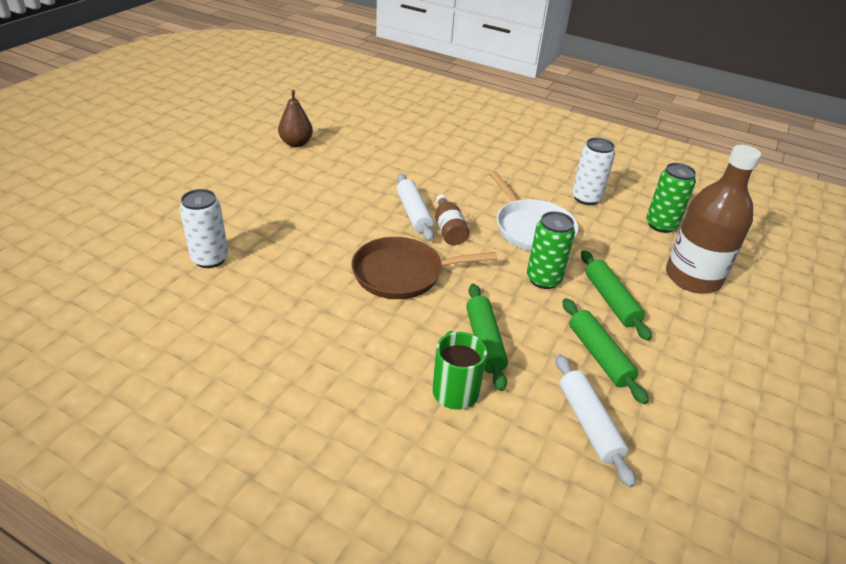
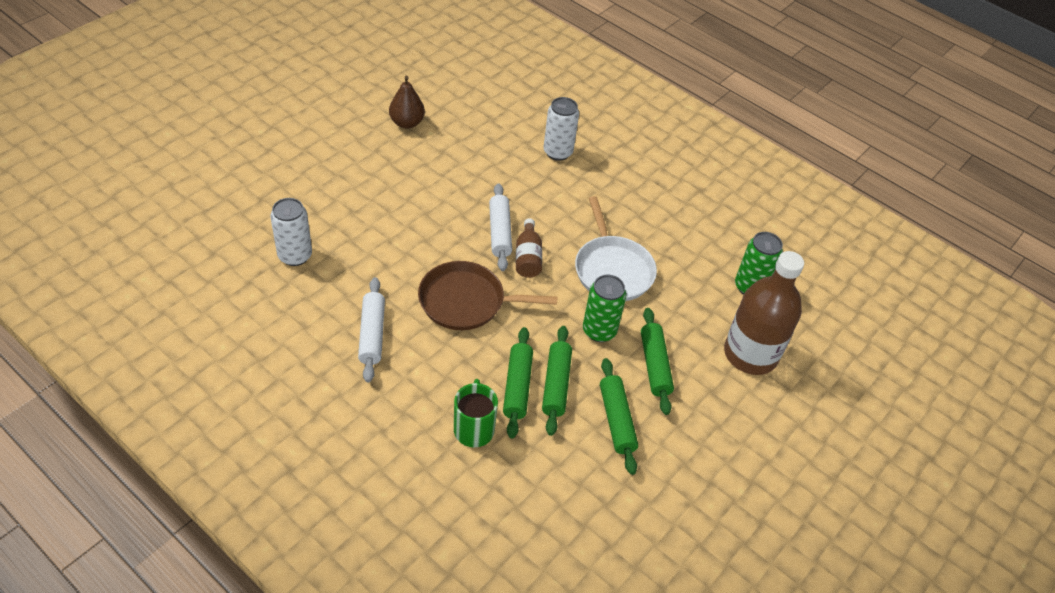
camera: 10 degrees right, 10 degrees up
(523, 333) = (556, 384): none -> green rolling pin
(586, 198) = (686, 240): white can -> white can (557, 152)
(589, 424) = (578, 481): white rolling pin -> white rolling pin (372, 334)

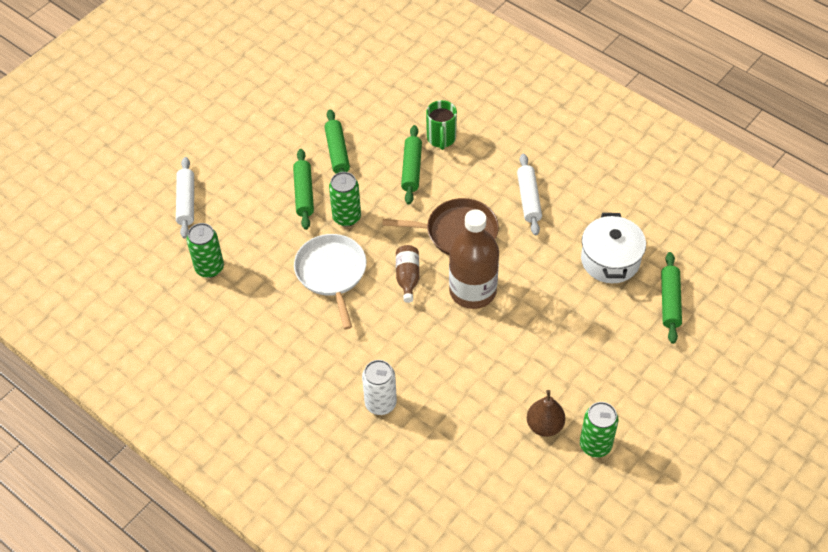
camera: 175 degrees left, 5 degrees up
(295, 256) = (610, 260): white can -> white pot
(364, 106) = (595, 445): none -> green can
(500, 232) = (434, 301): white rolling pin -> white rolling pin (186, 202)
(556, 384) = (382, 173): green rolling pin -> green rolling pin (670, 302)
(750, 354) = (224, 208): brown bottle -> brown bottle (472, 291)

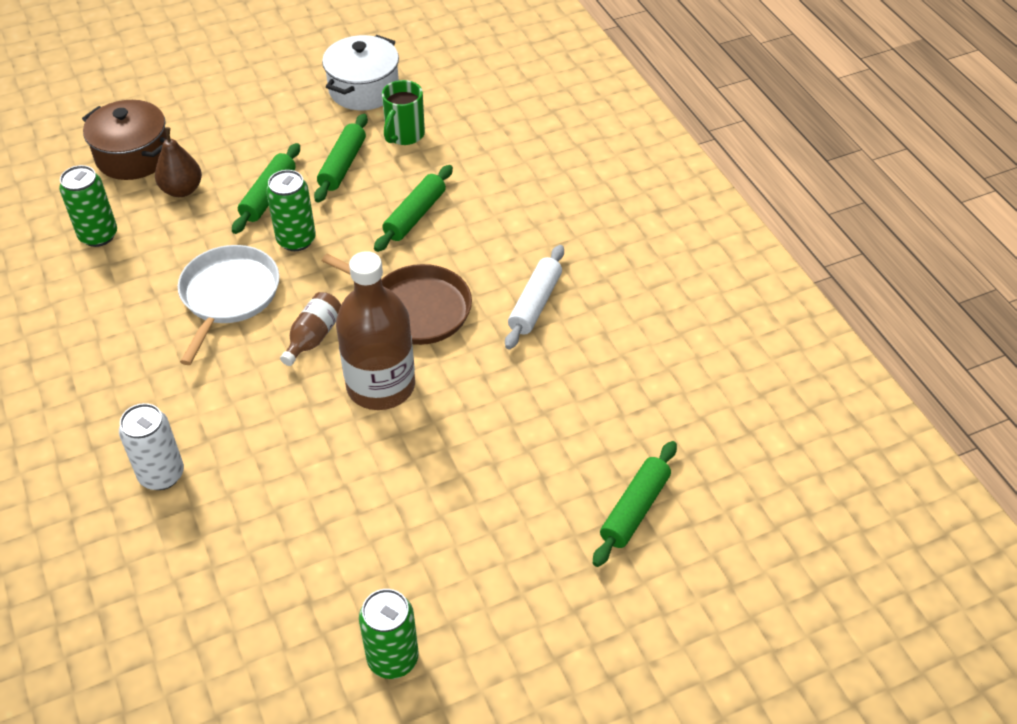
camera: 25 degrees right, 5 degrees down
(186, 202) = (133, 156): white rolling pin -> brown pot
(441, 139) = (477, 194): green mug -> green mug (404, 135)
(544, 425) = (344, 599): brown pear -> brown pear (182, 190)
(610, 260) = (589, 421): white pot -> white pot (364, 89)

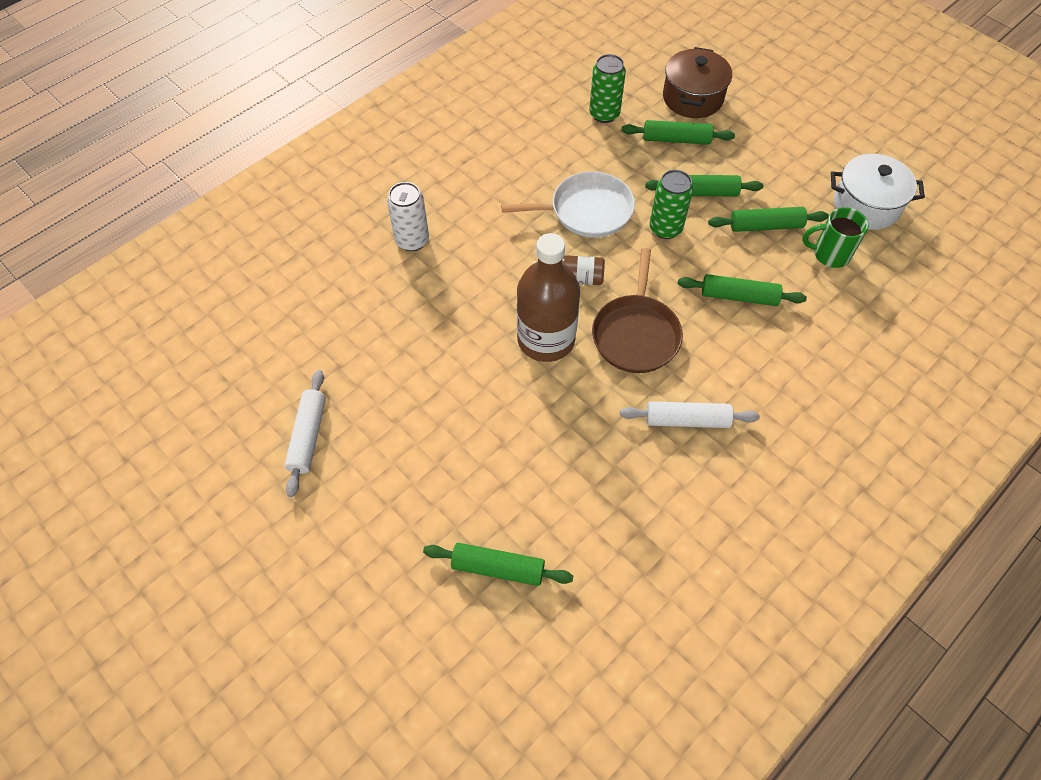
camera: 70 degrees right, 10 degrees up
(182, 190) = (676, 139): brown pear -> green rolling pin
(393, 658) = (308, 436): green can -> white rolling pin

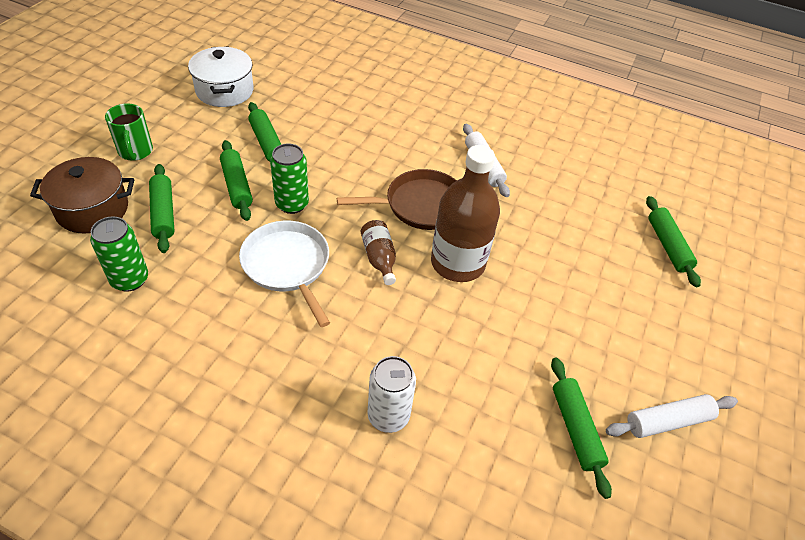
camera: 115 degrees left, 10 degrees down
(739, 296) = (352, 151): green rolling pin -> green rolling pin (575, 429)
(829, 254) = (286, 107): green mug -> green mug (135, 152)

